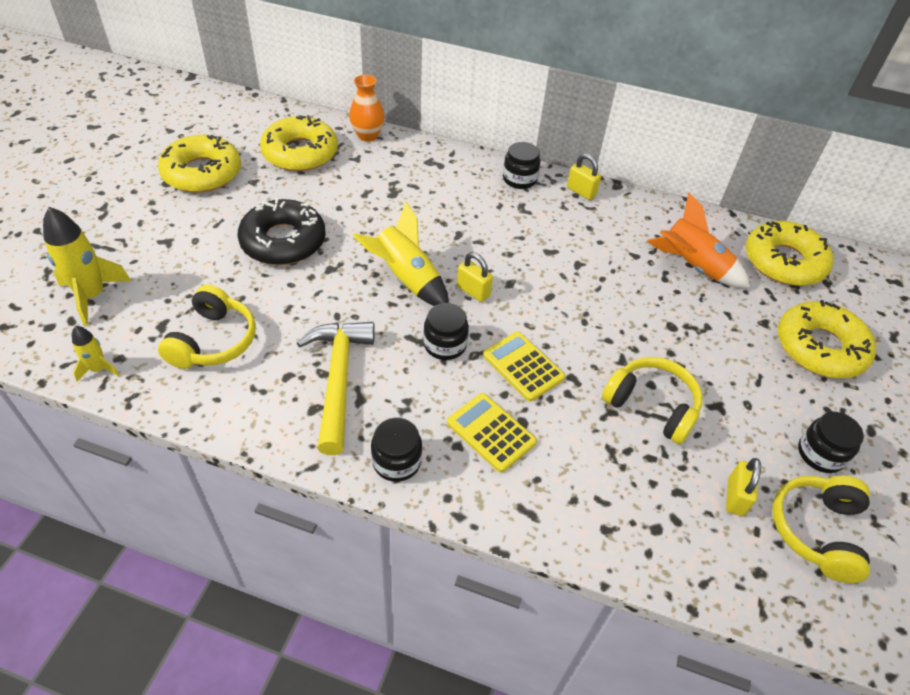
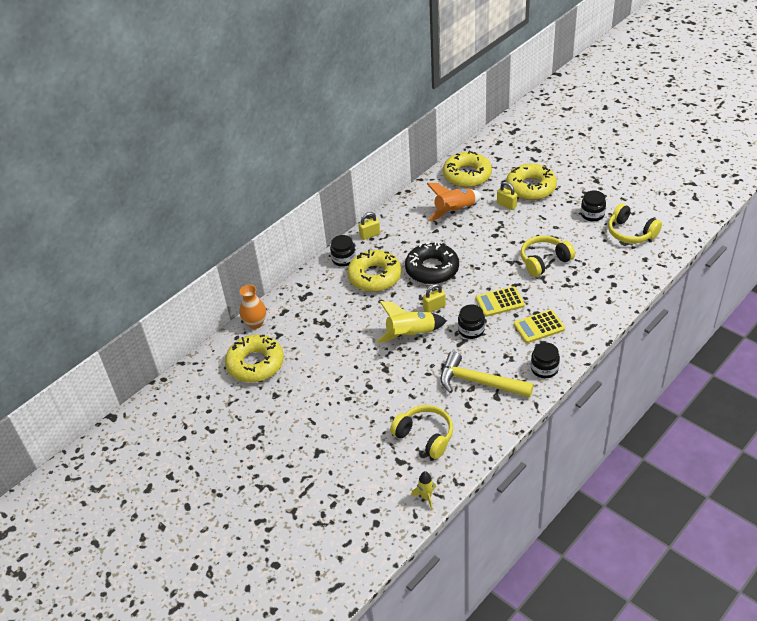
camera: 60 degrees left, 5 degrees down
(92, 296) = (356, 497): yellow rocket -> none
(202, 173) = (249, 423): yellow donut -> yellow donut (374, 276)
(283, 241) = (348, 388): black donut -> black donut (432, 269)
(735, 497) = (605, 252): yellow padlock -> yellow padlock (506, 205)

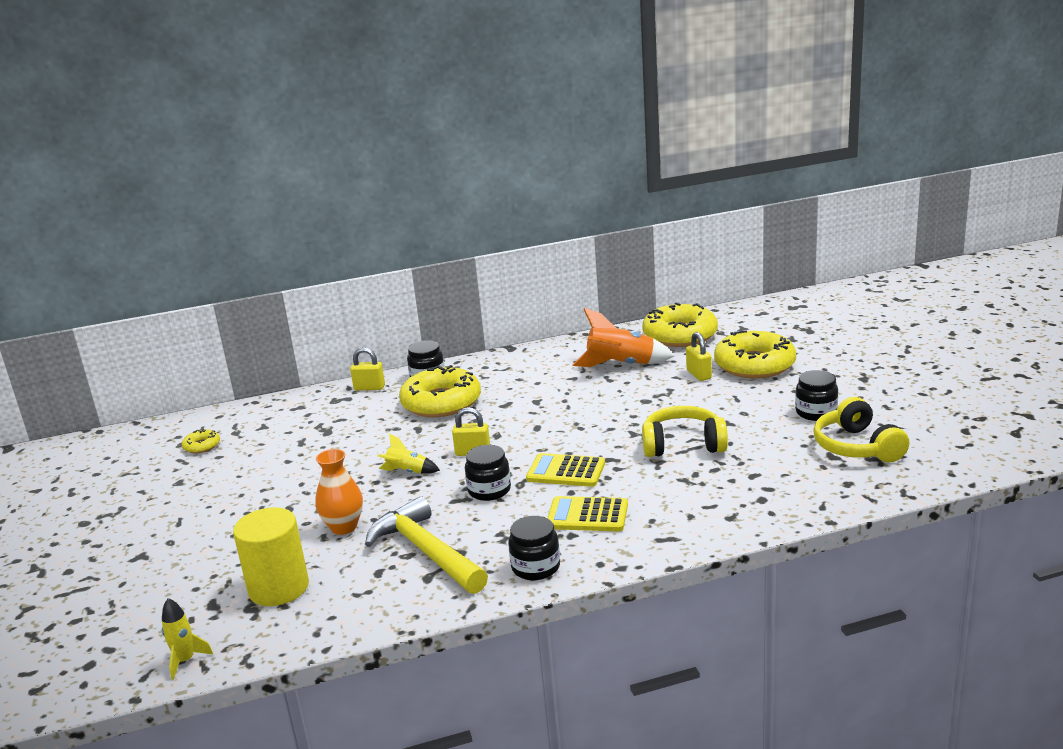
camera: 30 degrees right, 20 degrees down
(255, 323) = (254, 409): orange vase -> orange vase (344, 527)
(255, 364) = (202, 446): yellow donut -> yellow donut, size x0.44
(370, 235) = (487, 363): yellow padlock -> yellow padlock (369, 388)
(411, 335) = (407, 472): yellow rocket -> yellow rocket, size x0.54
(425, 436) = (279, 588): yellow headphones -> yellow cylinder
(432, 269) = (519, 413): black donut -> none

